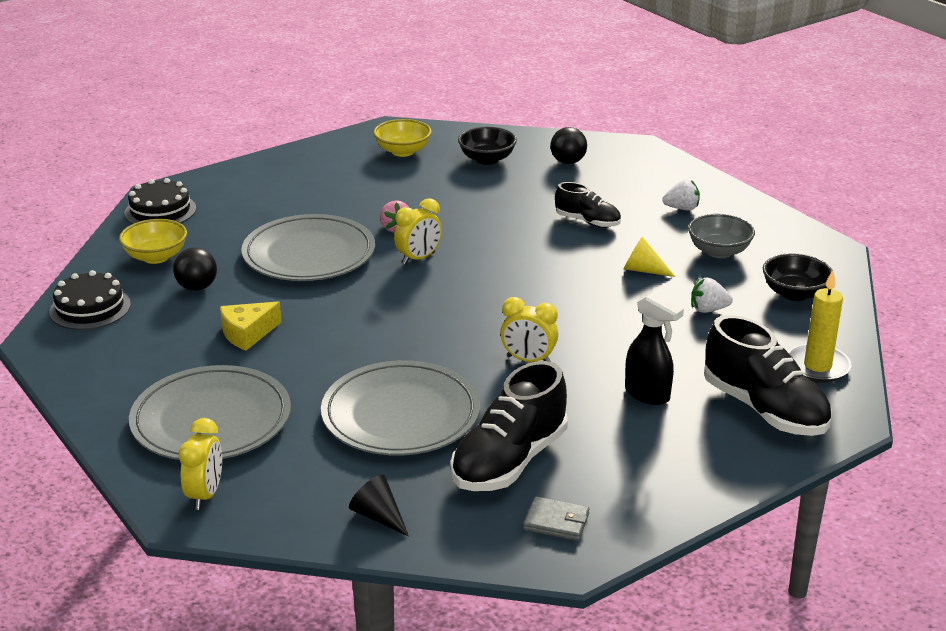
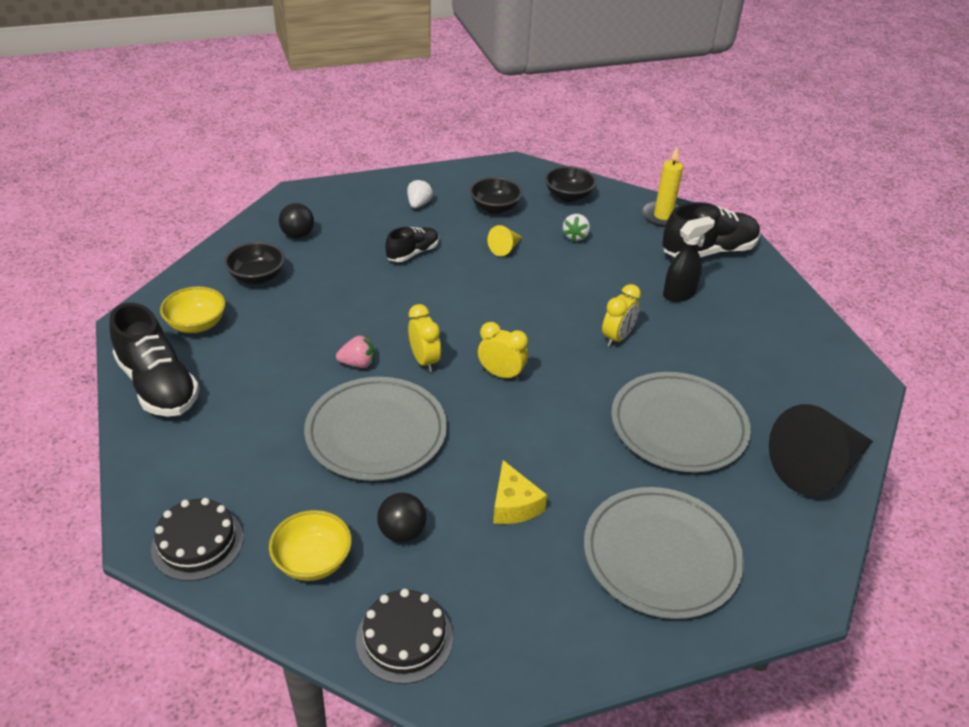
camera: 75 degrees left, 10 degrees up
(205, 495) = (779, 576): yellow clock -> yellow clock (501, 374)
(379, 516) = (817, 467): black cone -> black cone, size x2.23
(509, 461) = (752, 381): black shoe -> black shoe (158, 385)
(556, 522) = (827, 376): grey wallet -> none
(719, 251) = (495, 208): grey bowl -> black bowl

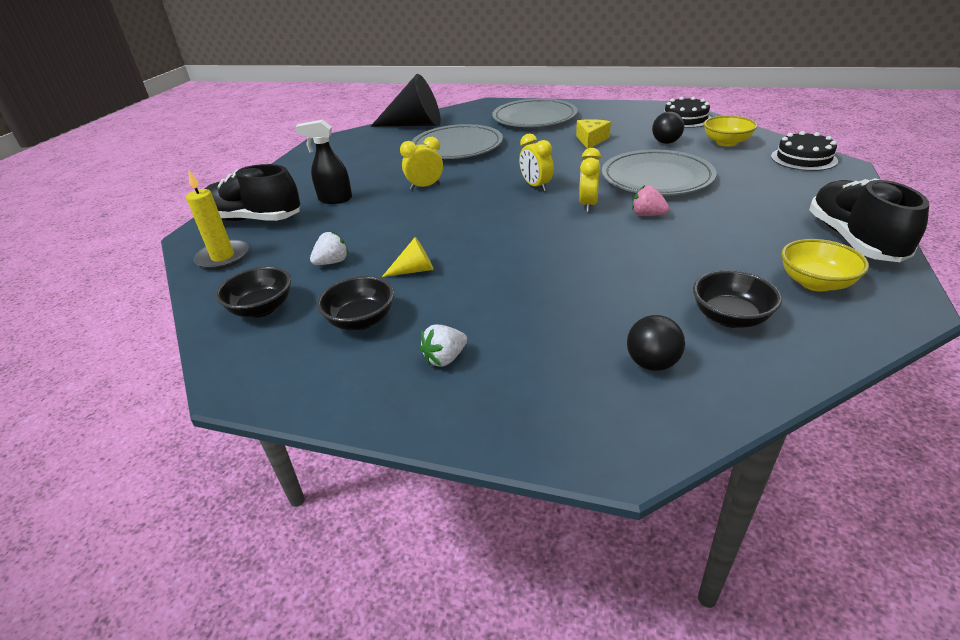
camera: 140 degrees left, 5 degrees down
(413, 253) = (517, 293): black shoe -> none

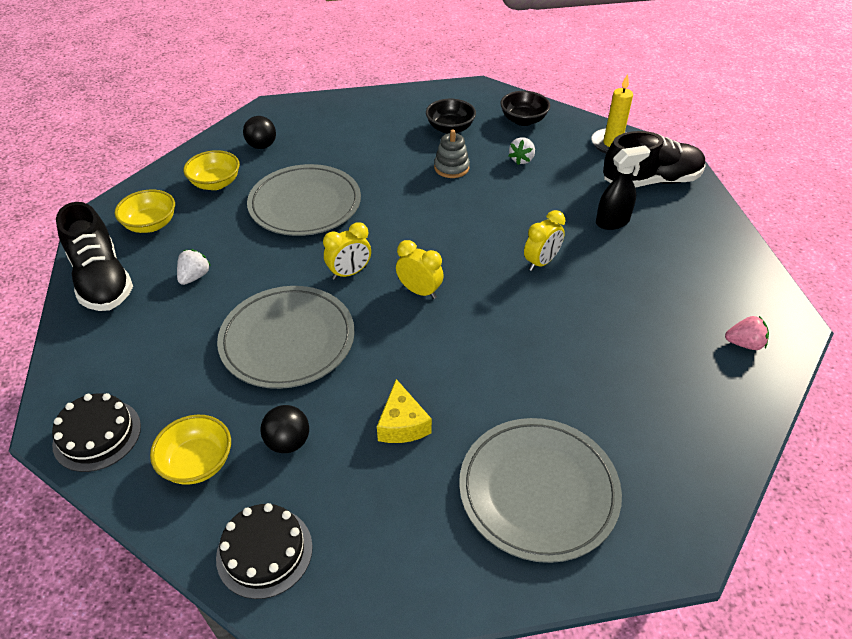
camera: 150 degrees right, 10 degrees up
(414, 125) = (720, 411): black cone -> none
(414, 270) = (451, 168): yellow cone -> grey stacking toy
(445, 358) = (379, 122): white strawberry -> white strawberry (194, 277)
(457, 147) = (584, 356): grey plate -> grey plate (305, 204)
(588, 205) = (349, 273): yellow clock -> yellow clock turned 75 degrees clockwise
(647, 215) = (286, 271): pink strawberry -> pink strawberry (744, 344)
(730, 317) = (215, 183): black bowl -> yellow bowl

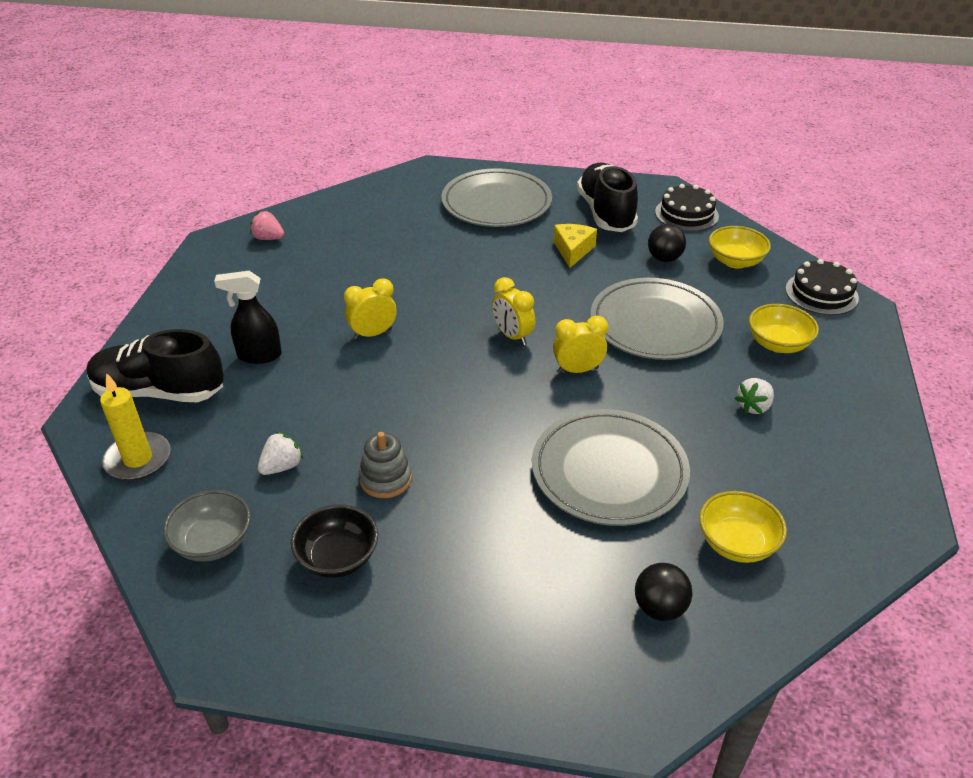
camera: 160 degrees left, 5 degrees down
(102, 280) = (865, 428): black shoe -> black shoe (606, 213)
(151, 225) = (823, 492): yellow bowl -> yellow bowl (778, 344)
(523, 120) = (213, 542): black bowl -> grey bowl

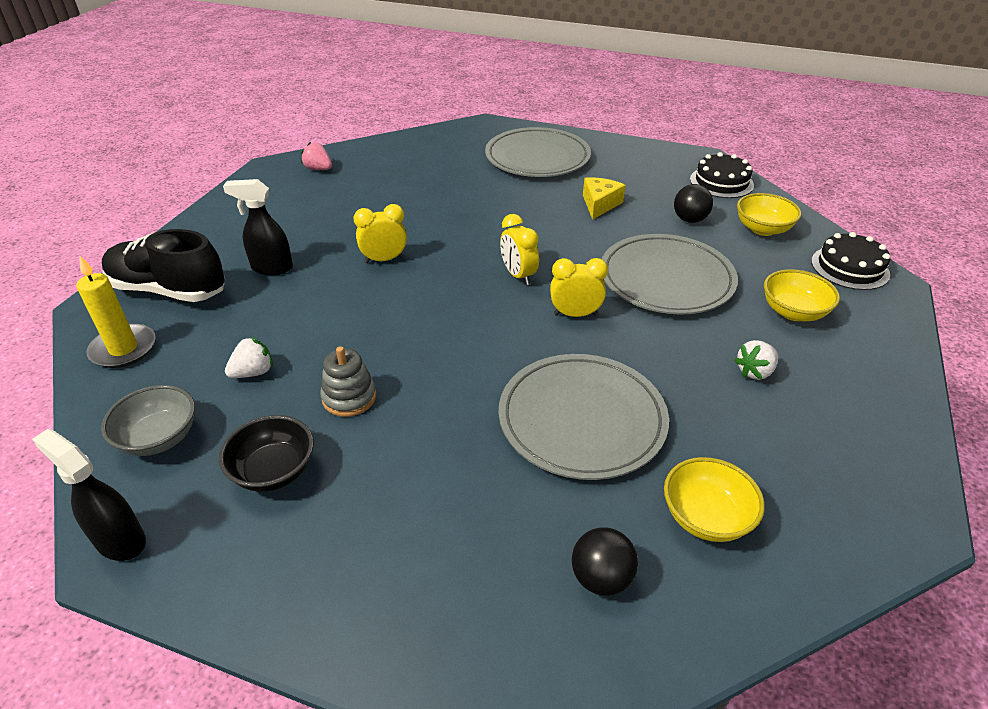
camera: 10 degrees right, 0 degrees up
(215, 641) = (120, 540): none -> black spray bottle
(606, 213) = (641, 174): black shoe -> none

